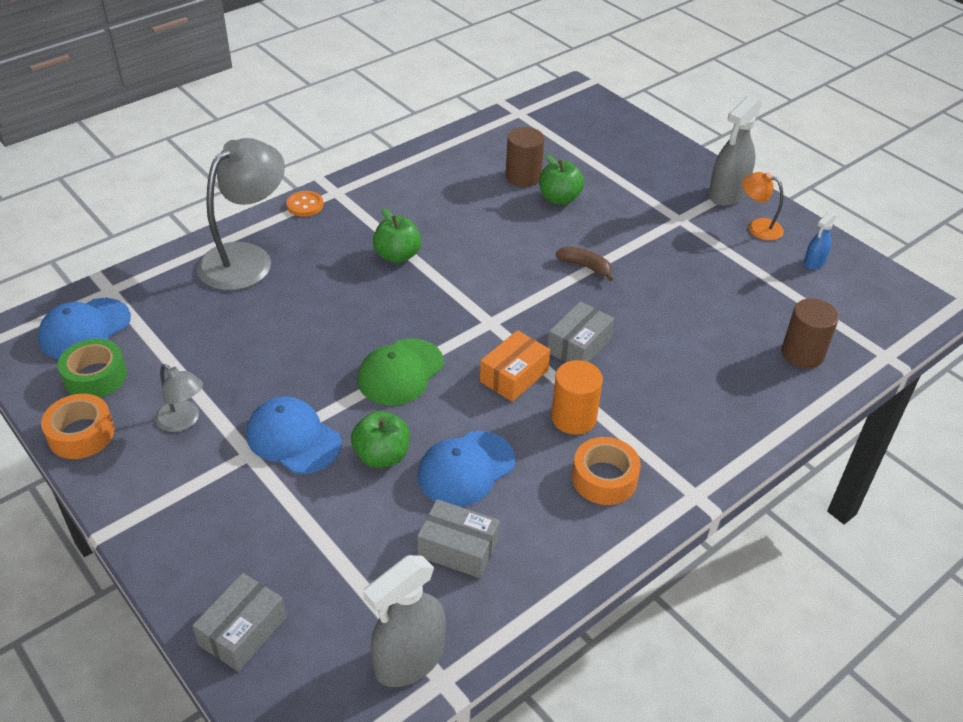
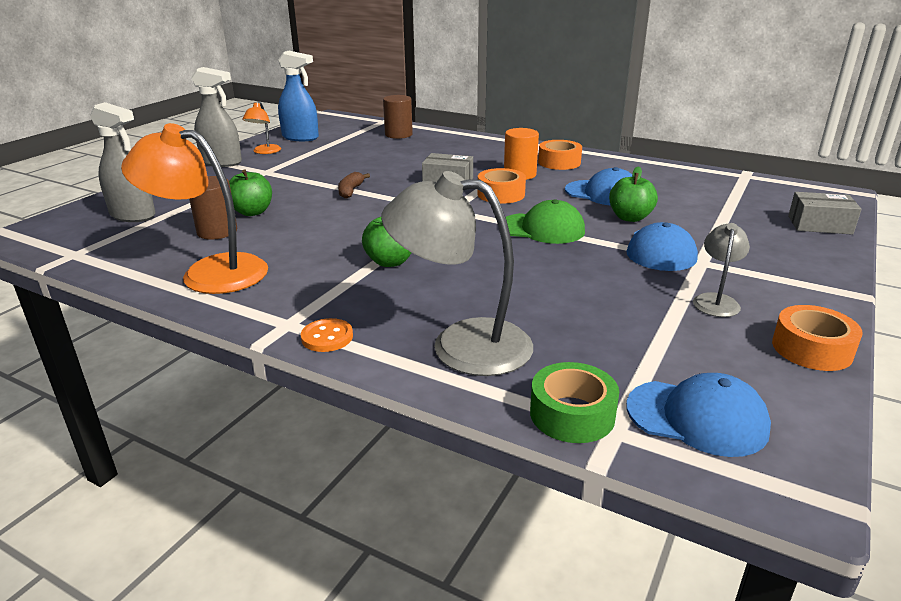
camera: 110 degrees left, 15 degrees down
(95, 377) = (744, 374): green tape -> green tape (572, 414)
(409, 659) = (749, 183): grey spray bottle -> grey spray bottle (133, 215)
(443, 168) = (210, 272): none -> orange lamp
(458, 548) = (664, 185): grey box -> none
(514, 376) = (501, 194): orange box -> orange tape
(814, 262) = (300, 137): blue spray bottle -> blue spray bottle, size x1.91

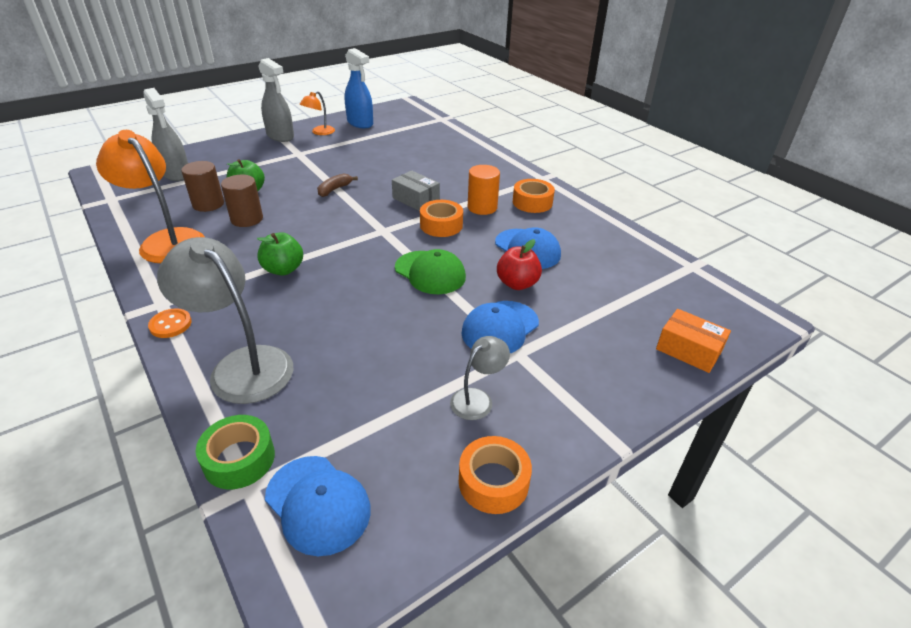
camera: 25 degrees right, 10 degrees up
(398, 134) = (436, 137): brown cylinder -> brown cylinder (247, 219)
(630, 218) = (517, 284): green apple -> red apple
(819, 225) = (688, 350): grey box -> orange box

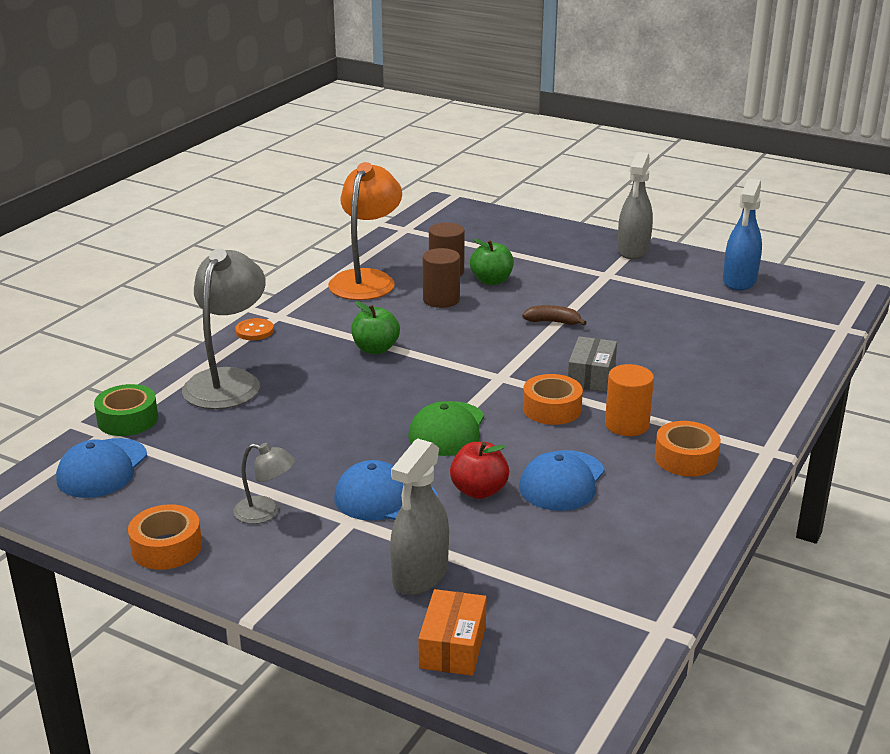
camera: 65 degrees right, 10 degrees down
(176, 173) = (483, 235): grey spray bottle -> grey spray bottle (420, 575)
(319, 132) = (676, 267): orange lamp -> none

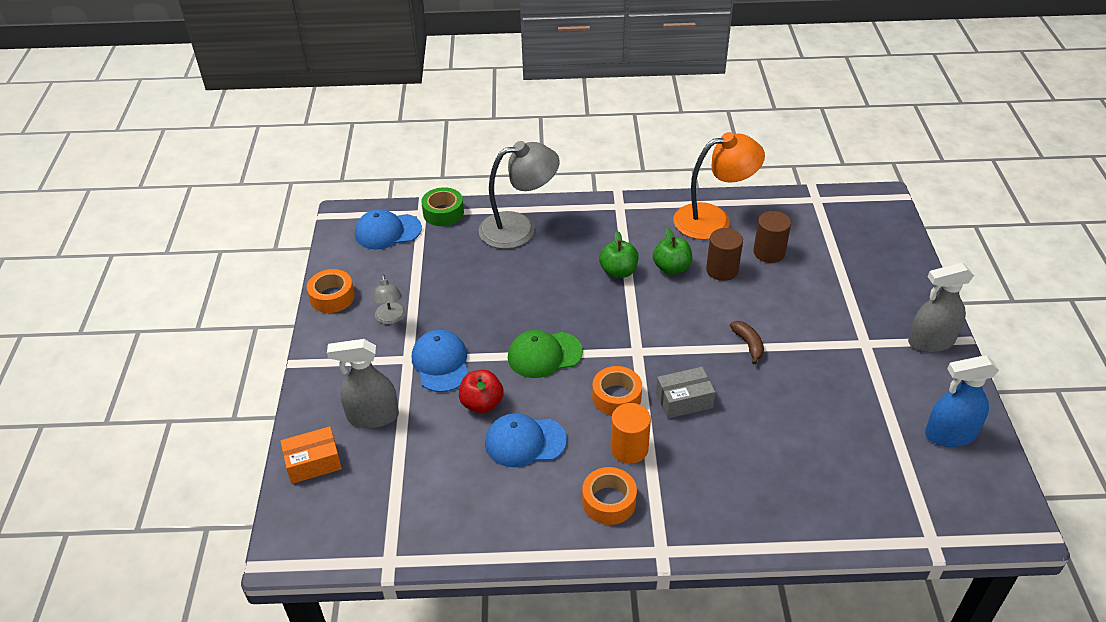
camera: 60 degrees right, 15 degrees up
(254, 331) = (590, 206): orange button -> none
(491, 281) = (780, 282): green apple -> green apple (671, 268)

